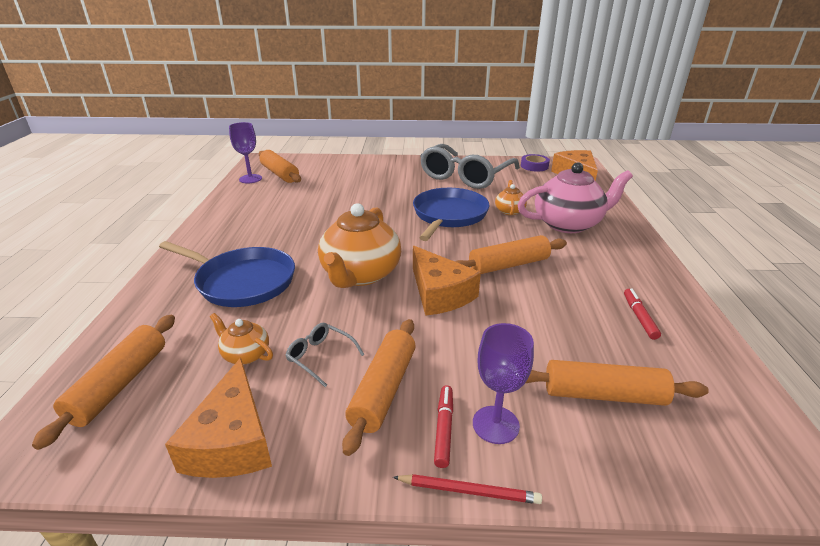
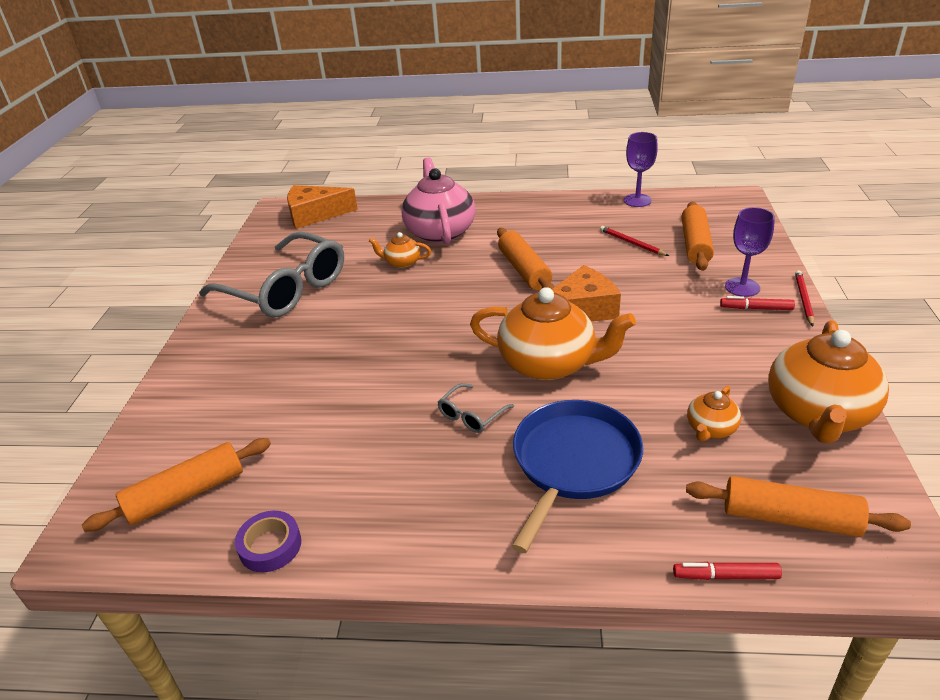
camera: 85 degrees left, 5 degrees up
(232, 440) = (818, 413): orange cheese -> orange teapot
(250, 179) = (194, 536): purple goblet -> purple goblet (637, 200)
(320, 357) = (697, 377): grey glasses -> grey glasses (471, 415)
(383, 390) = (727, 337): orange rolling pin -> none
(449, 215) = (406, 303): blue pan -> none
(534, 166) = (273, 238): purple tape -> purple tape (270, 546)
(586, 337) = (631, 243): none -> red pencil
(639, 317) = (600, 219): red marker -> red marker (725, 576)

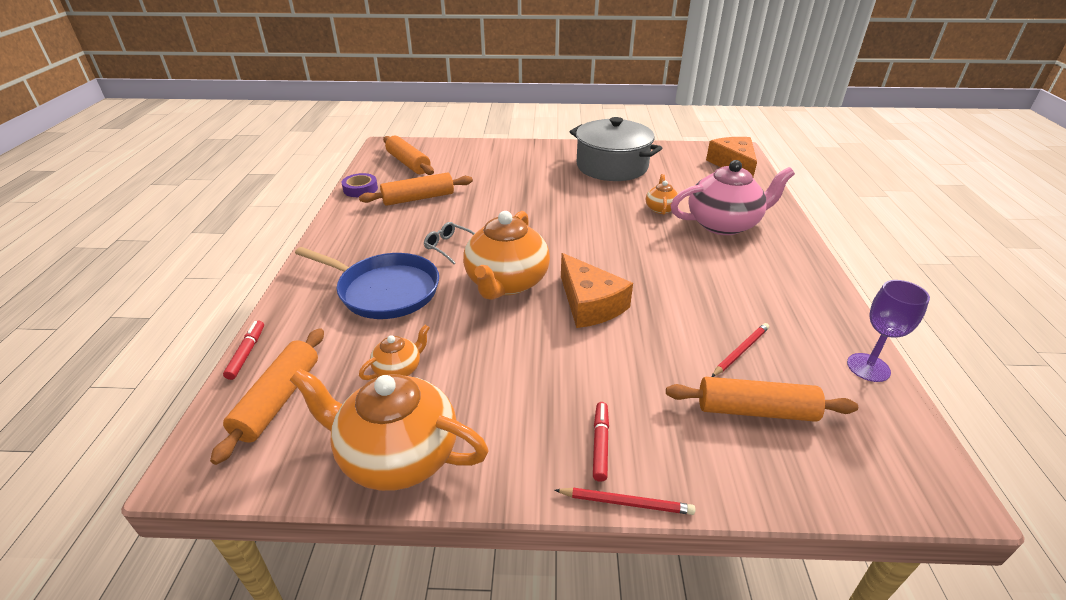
camera: 85 degrees right, 0 degrees up
(286, 289) = (612, 166): grey glasses -> grey pot
(524, 270) = (661, 272): orange rolling pin -> orange rolling pin (418, 198)
(710, 429) = (398, 369): orange teapot -> orange teapot turned 105 degrees clockwise
(742, 287) = (650, 440): purple goblet -> none

